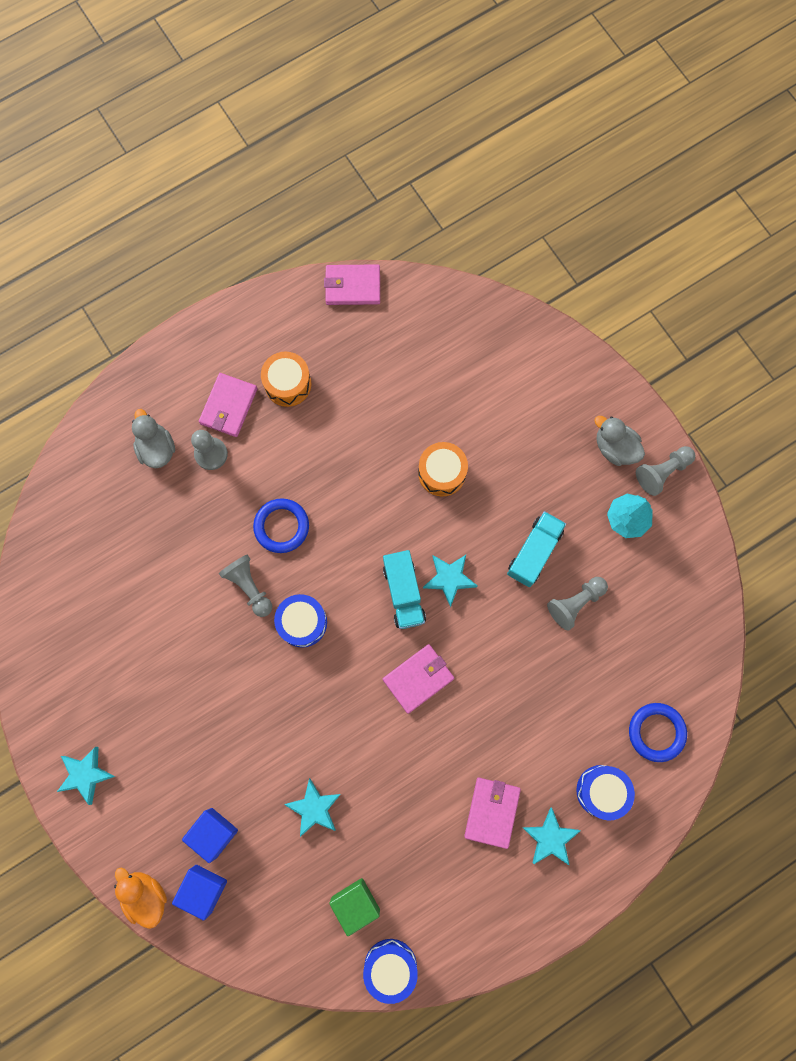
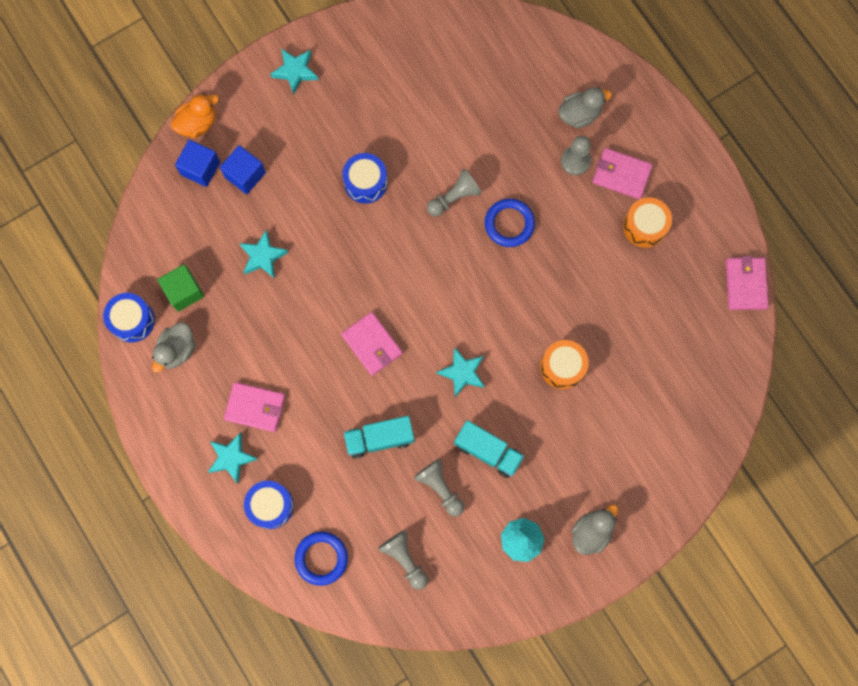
camera: 90 degrees right, 0 degrees up
(302, 622) = (422, 243): blue drum -> blue drum (365, 182)
(403, 593) = (449, 332): turquoise truck -> turquoise truck (379, 438)
(426, 908) = (177, 350): none -> grey duck
(662, 472) = (568, 577): grey pawn -> grey pawn (405, 559)

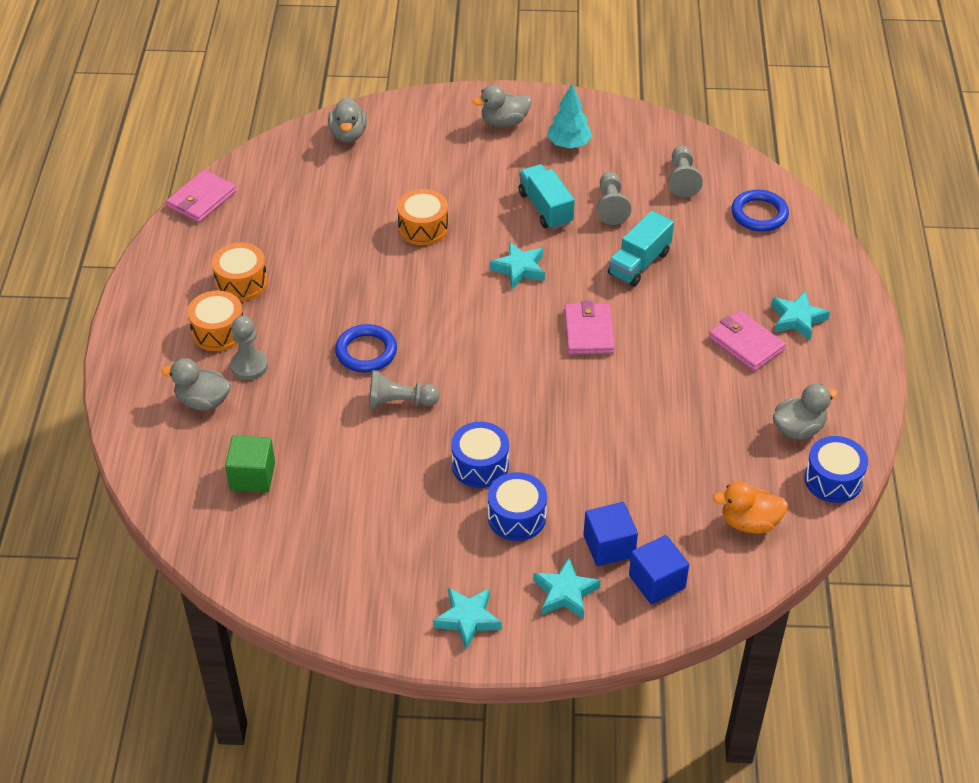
camera: 145 degrees left, 30 degrees down
(184, 291) = (757, 475): green cube -> green cube (252, 476)
(197, 123) = (627, 631): orange duck -> orange duck (749, 523)
(263, 256) = (646, 460): turquoise star -> turquoise star (565, 593)
(270, 505) = (782, 269): blue drum -> blue drum (516, 517)
(379, 438) = (639, 263): turquoise truck -> turquoise truck turned 105 degrees clockwise
(621, 174) = (218, 331): pink wallet -> orange drum
(700, 430) = (348, 134): none -> grey duck

